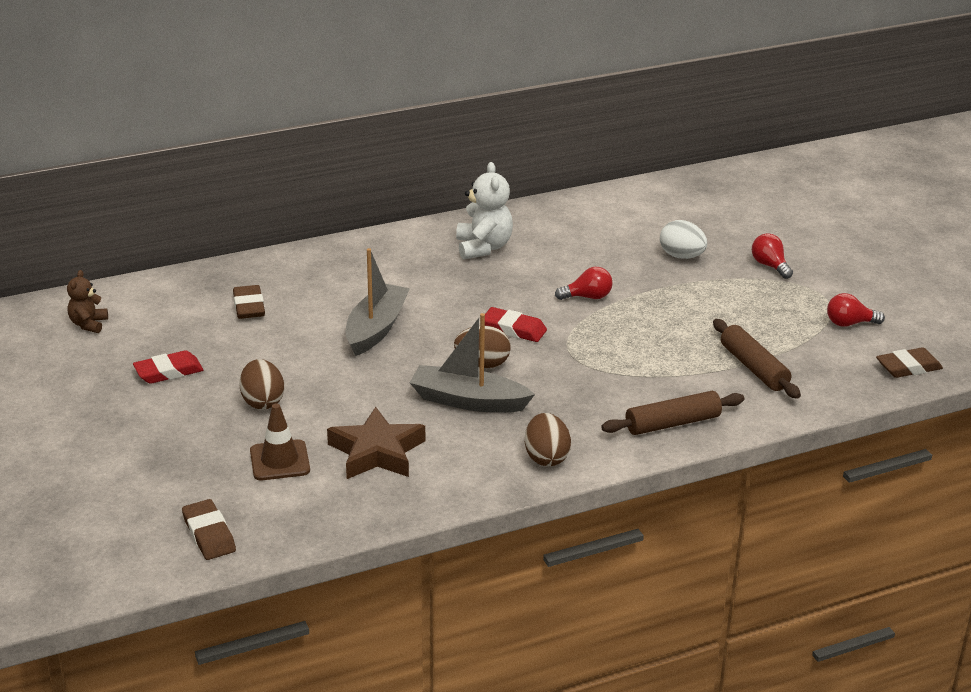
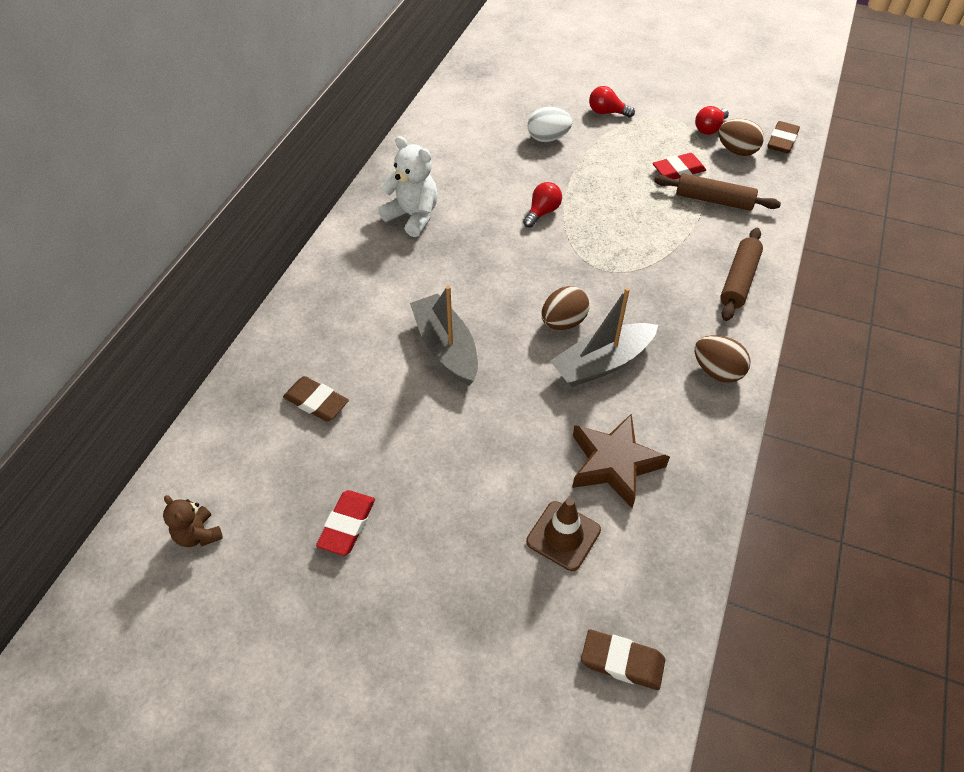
camera: 45 degrees left, 20 degrees up
(262, 402) = (466, 489): brown egg -> brown egg (736, 151)
(514, 329) = (537, 275): red eraser -> red eraser (678, 170)

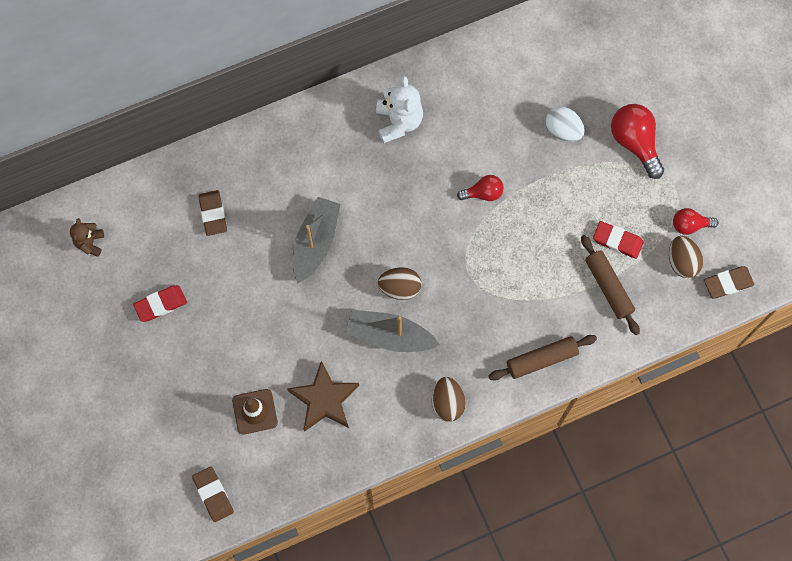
camera: 45 degrees right, 20 degrees up
(607, 112) = (635, 143): red light bulb -> red light bulb, size x1.69

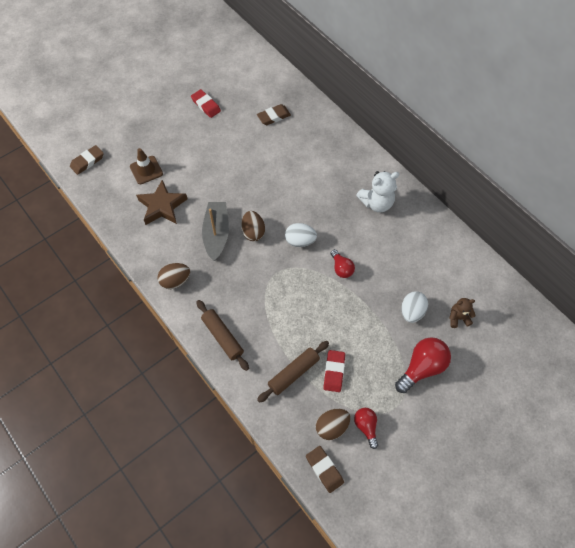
camera: 75 degrees right, 10 degrees down
(90, 243) = (236, 62): brown teddy bear -> brown teddy bear (458, 318)
(315, 242) = (271, 175): grey boat -> none
(430, 232) = (300, 241): none -> white egg

